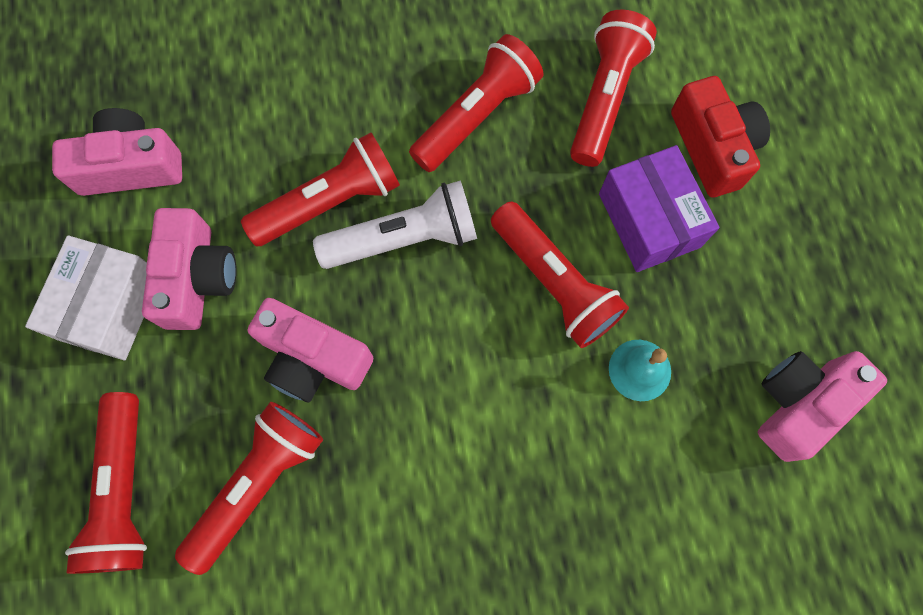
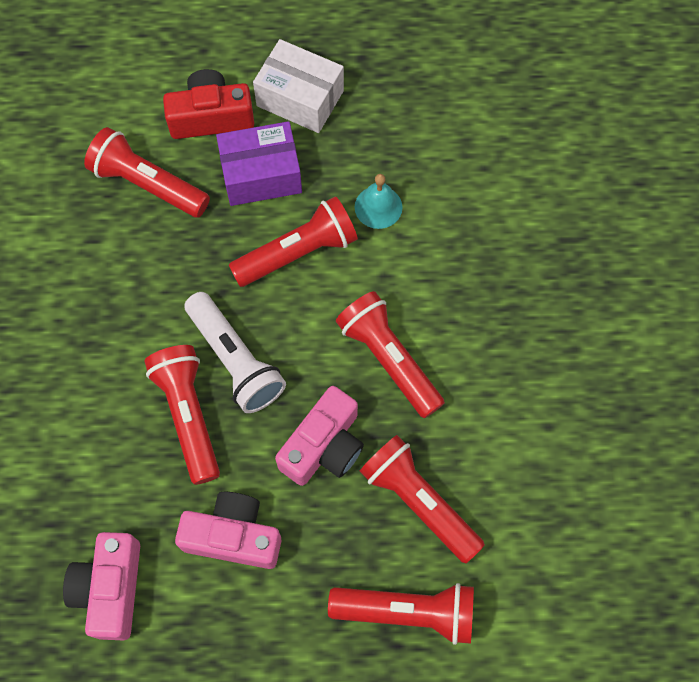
camera: 80 degrees left, 5 degrees down
(110, 306) = (243, 615): white box -> white box (300, 98)
(403, 238) = (235, 360): white flashlight -> white flashlight turned 150 degrees clockwise
(476, 116) = (138, 285): red flashlight -> red flashlight (389, 359)
(800, 403) = (422, 109): pink camera -> none

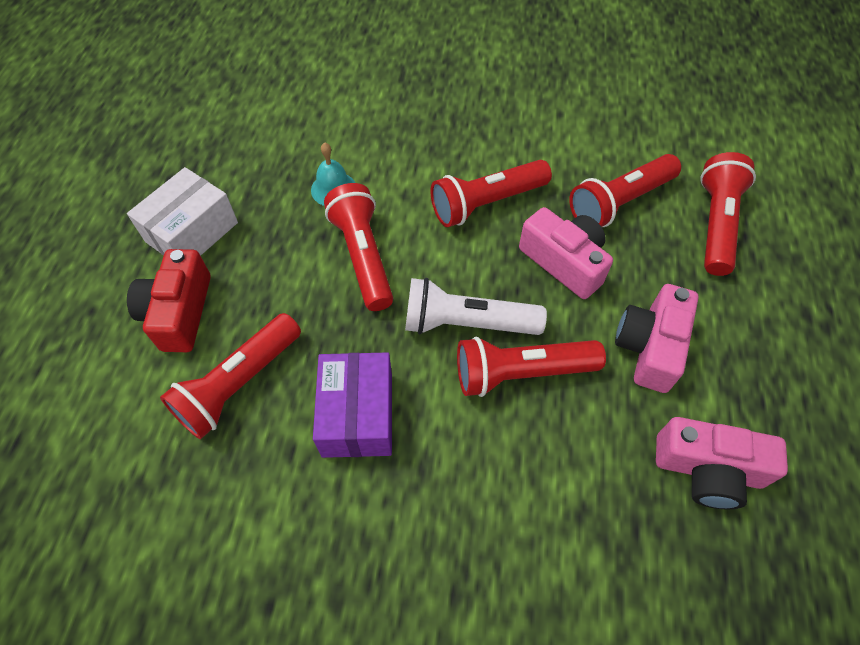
camera: 80 degrees left, 10 degrees down
(235, 360) = (467, 323): white flashlight -> white flashlight turned 150 degrees counterclockwise
(261, 175) = (266, 275): purple box -> purple box (358, 415)

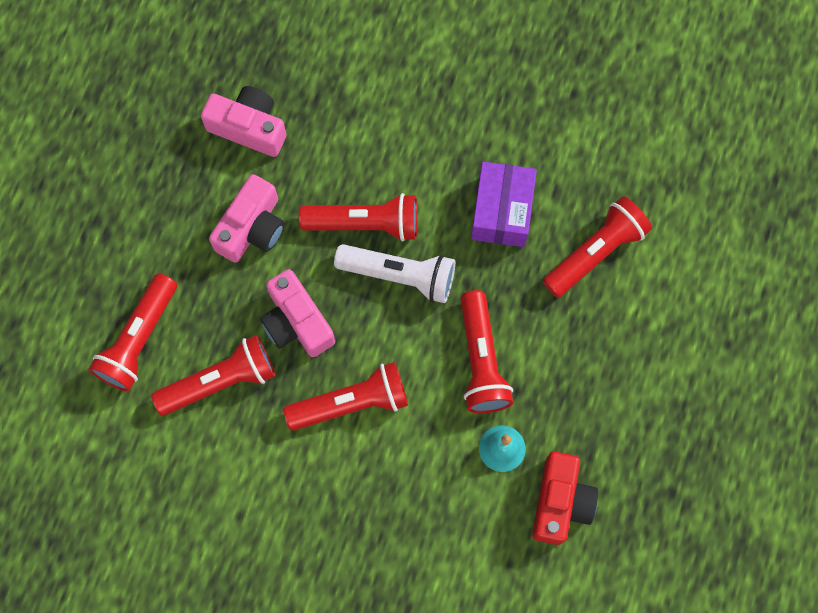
camera: 170 degrees left, 15 degrees up
(179, 312) = (649, 328): red camera -> red camera (560, 502)
(192, 232) = (643, 417): white box -> none

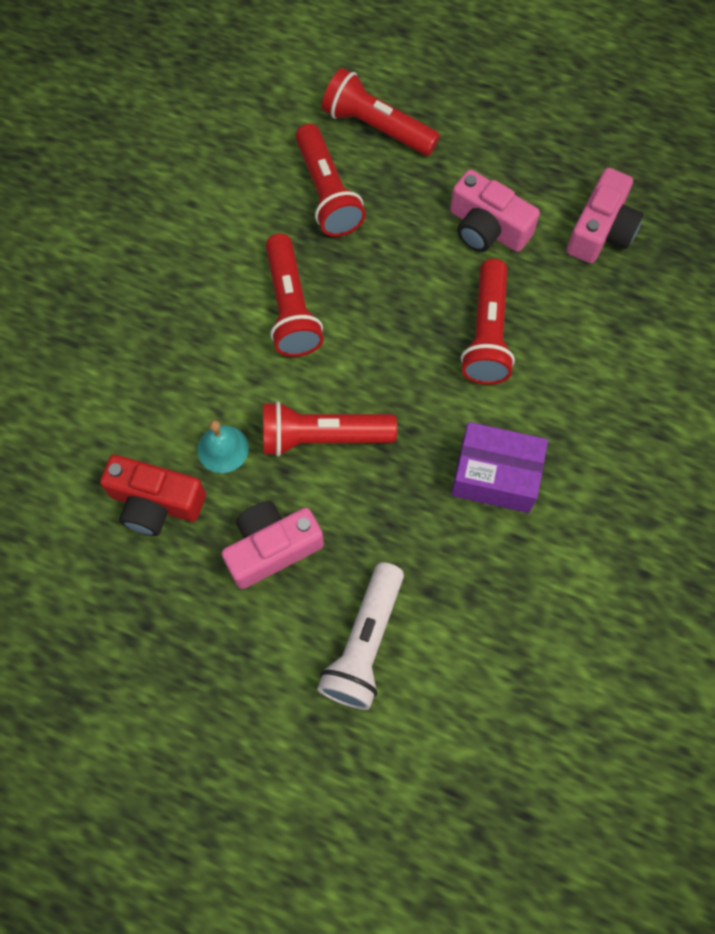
camera: 95 degrees right, 5 degrees down
(297, 322) = (382, 263): pink camera -> pink camera (272, 548)
(399, 275) = (426, 363): white flashlight -> white flashlight (365, 643)
(595, 252) = (439, 575): red flashlight -> none

